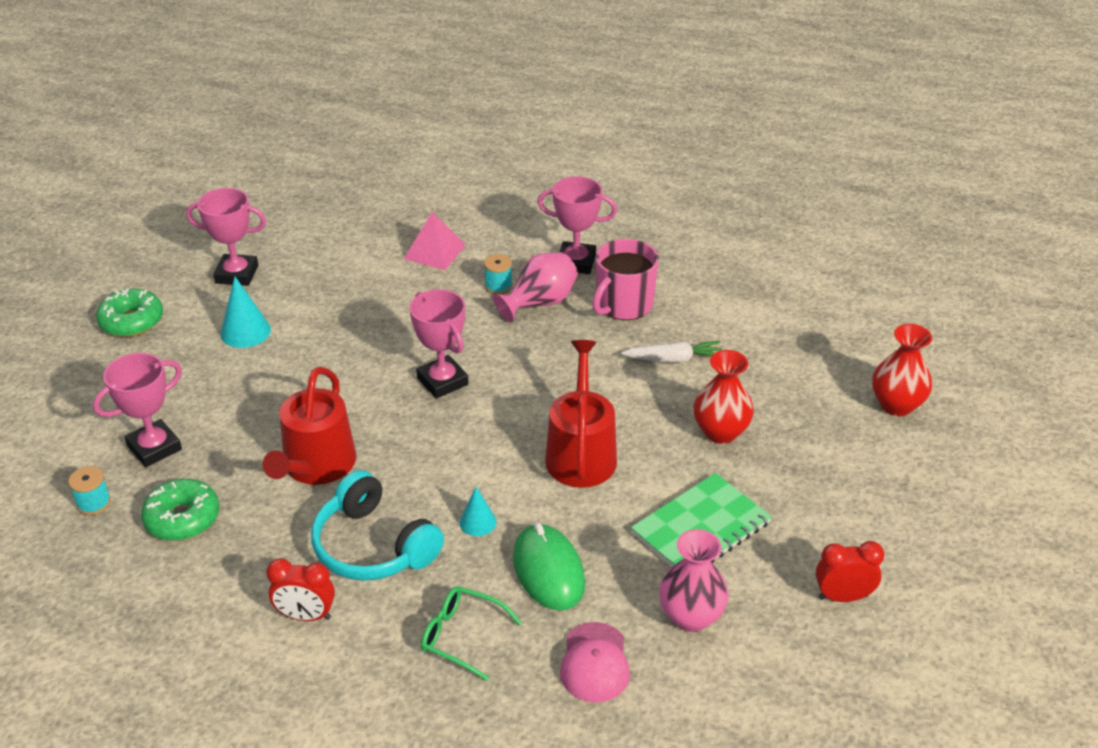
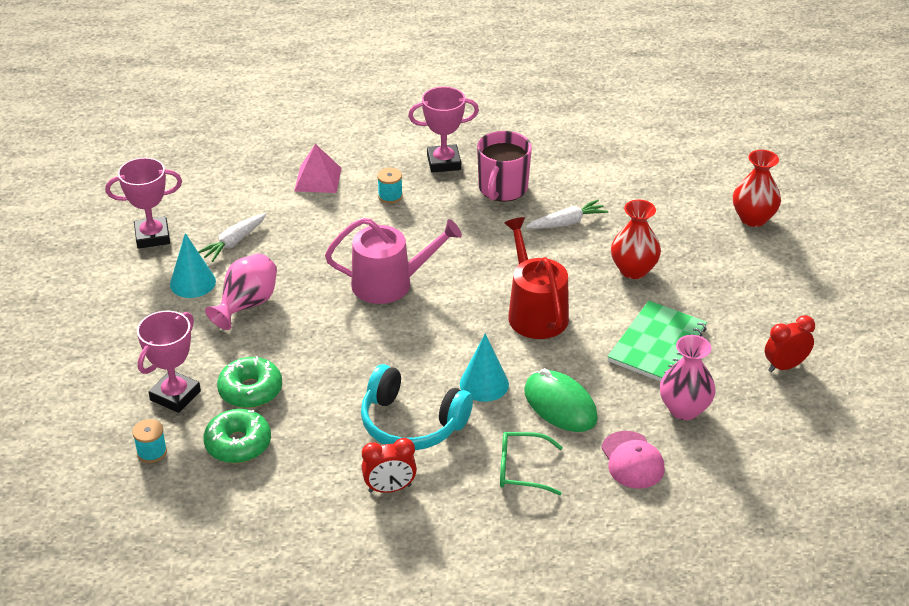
camera: 20 degrees left, 0 degrees up
(132, 321) = (82, 298): green donut -> green donut (250, 390)
(311, 299) = (234, 242): none -> white carrot
(316, 466) = (326, 375): red watering can -> none
(442, 381) = (390, 283): pink trophy -> pink watering can
(477, 522) = (484, 384): turquoise cone -> turquoise cone, size x1.58
(539, 303) = (433, 202): pink vase -> pink vase (246, 305)

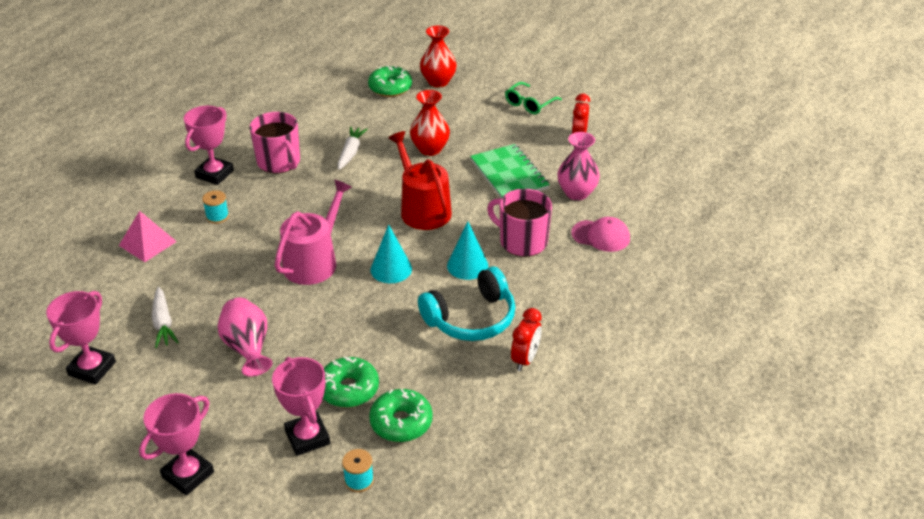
camera: 55 degrees left, 0 degrees up
(85, 351) = (188, 474): none -> pink trophy
(192, 282) = (182, 368): turquoise cone -> turquoise cone (391, 269)
(521, 469) = (565, 287): green glasses -> green glasses (529, 104)
(535, 312) = (422, 209): red watering can -> red watering can turned 45 degrees clockwise
(560, 405) = (522, 241): green mouse -> pink mug
(700, 193) = (390, 88): none -> green donut

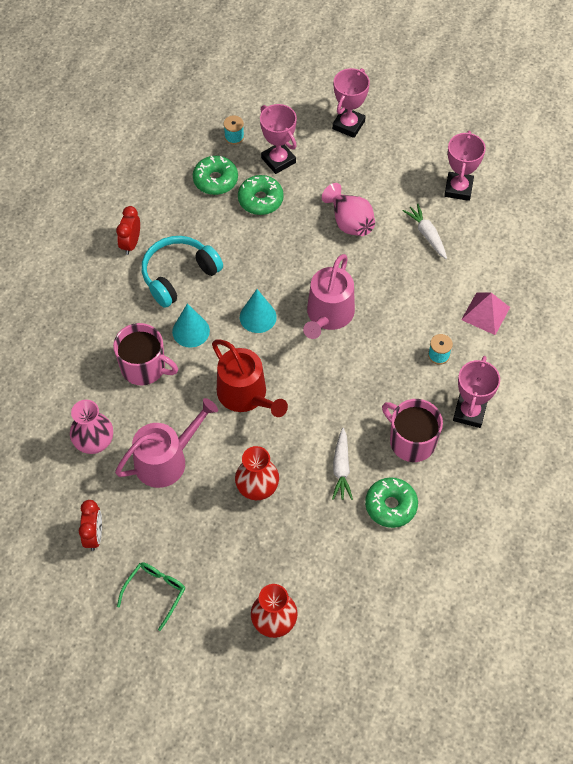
camera: 170 degrees right, 20 degrees up
(390, 88) = (330, 598): green donut -> green donut (391, 506)
(509, 174) = (166, 460): green notebook -> pink watering can
(601, 236) = (70, 386): pink cap -> none

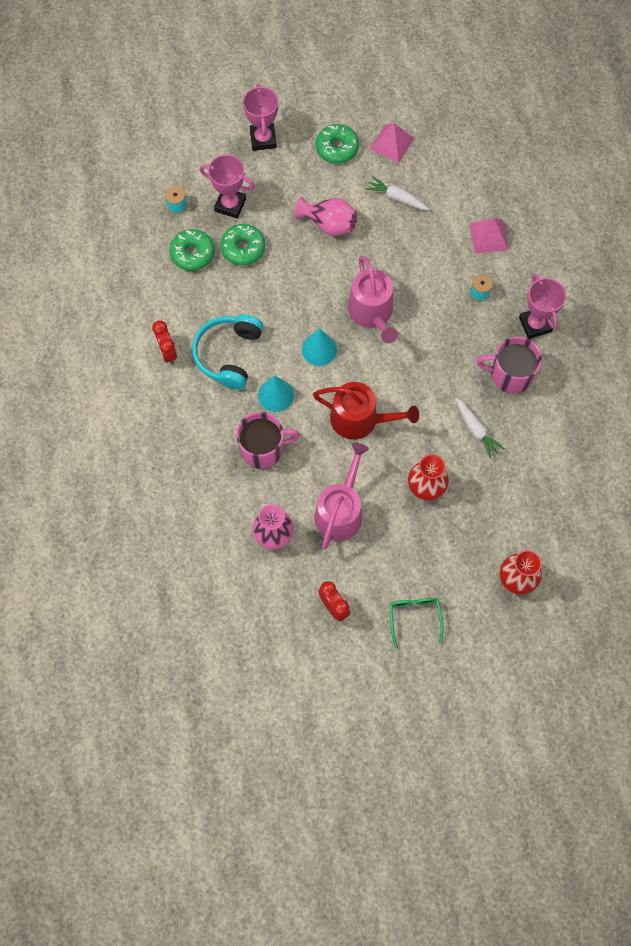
camera: 35 degrees left, 10 degrees up
(391, 506) = (533, 435): green donut -> green donut (337, 148)
(458, 189) = (391, 143): pink trophy -> pink pyramid

